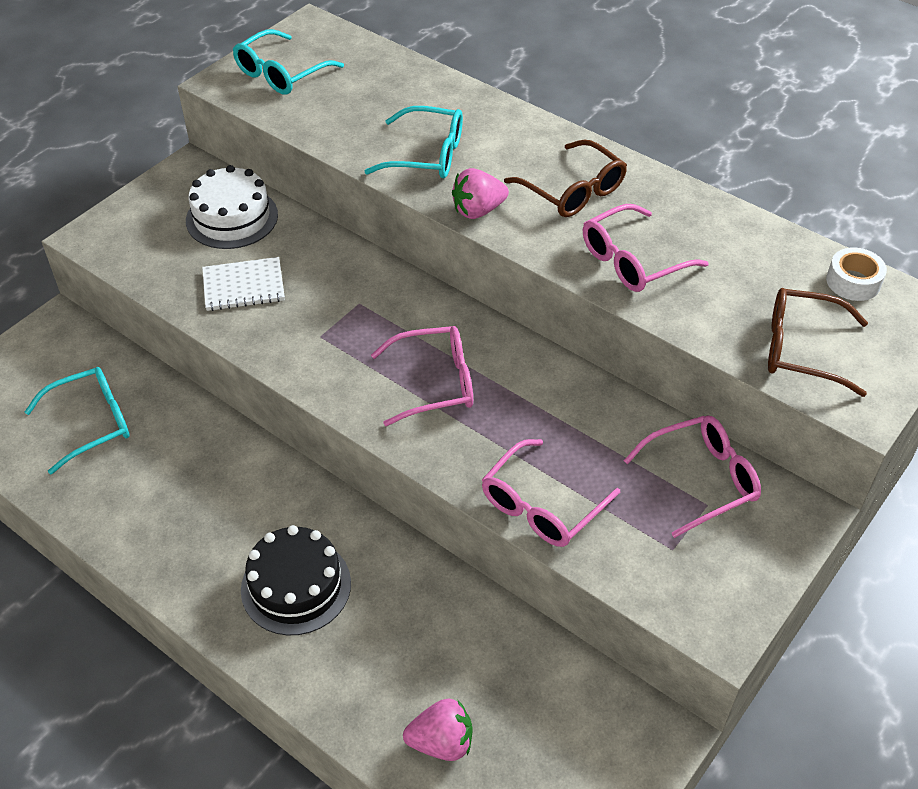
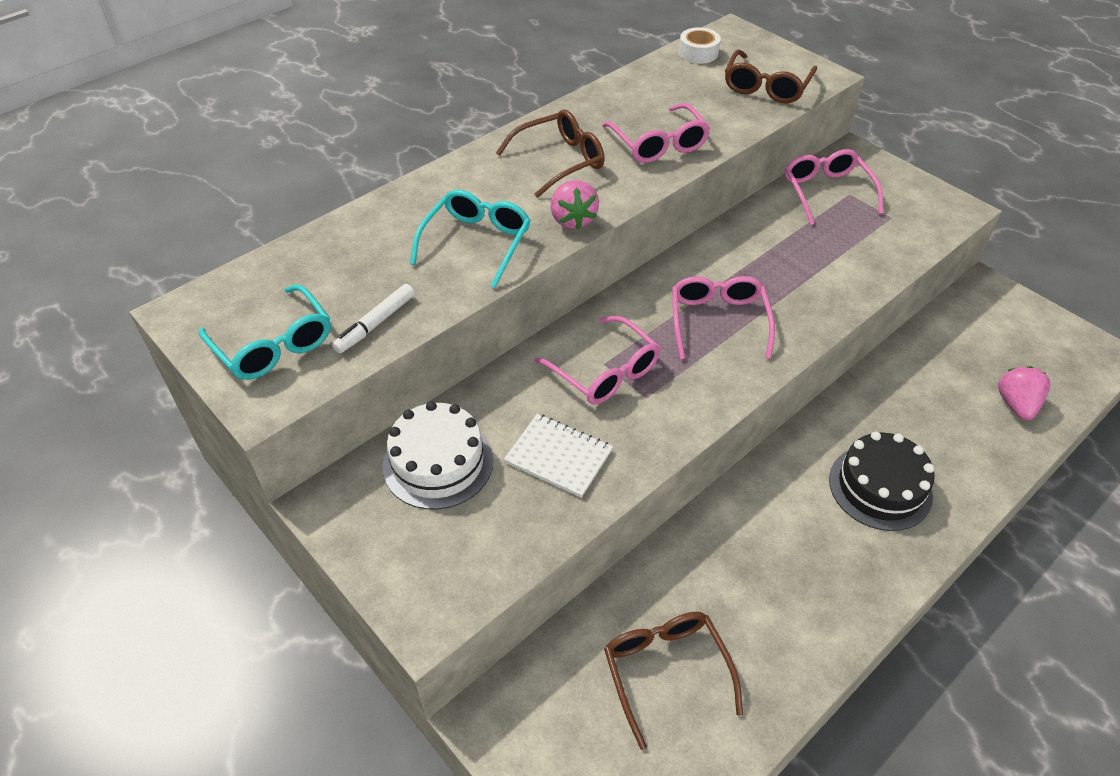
camera: 80 degrees left, 0 degrees up
(91, 423) = (666, 671): turquoise glasses -> brown glasses
(243, 286) = (558, 457): white notebook -> white notebook turned 60 degrees counterclockwise
(312, 117) = (375, 324): none -> white marker
(541, 506) = (855, 276): pink glasses -> pink glasses (605, 372)

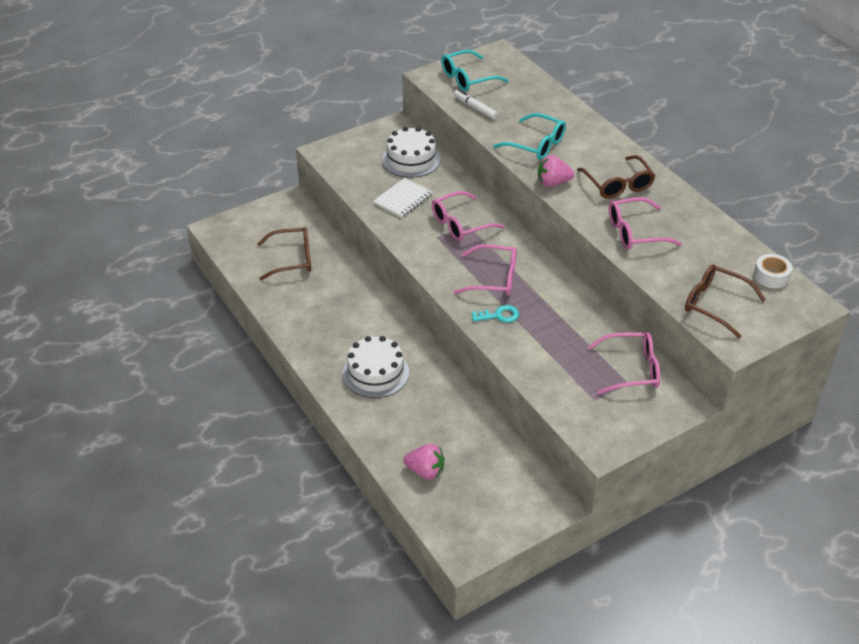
camera: 100 degrees right, 5 degrees down
(791, 309) = (499, 315): none -> turquoise key
(880, 487) = (375, 373): black cake -> white cake

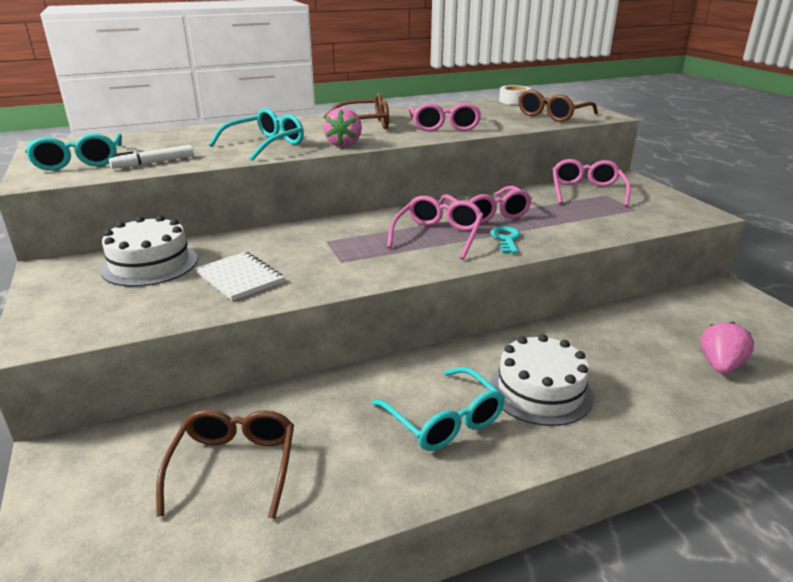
camera: 80 degrees left, 15 degrees down
(339, 331) = (444, 420): none -> turquoise glasses
(460, 224) = (322, 244): pink glasses -> pink glasses (487, 214)

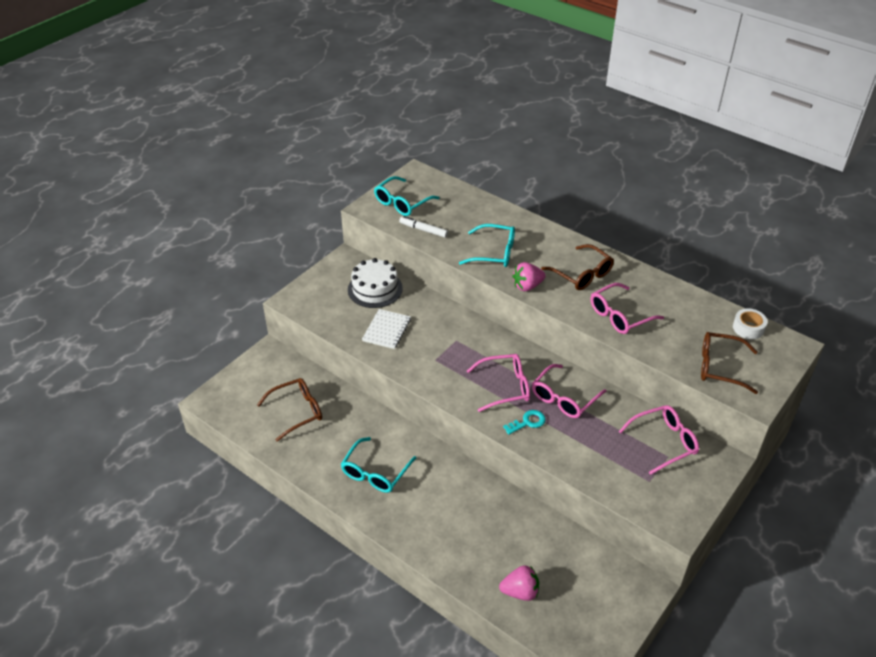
camera: 60 degrees right, 15 degrees up
(540, 391) = (428, 505): white cake -> none

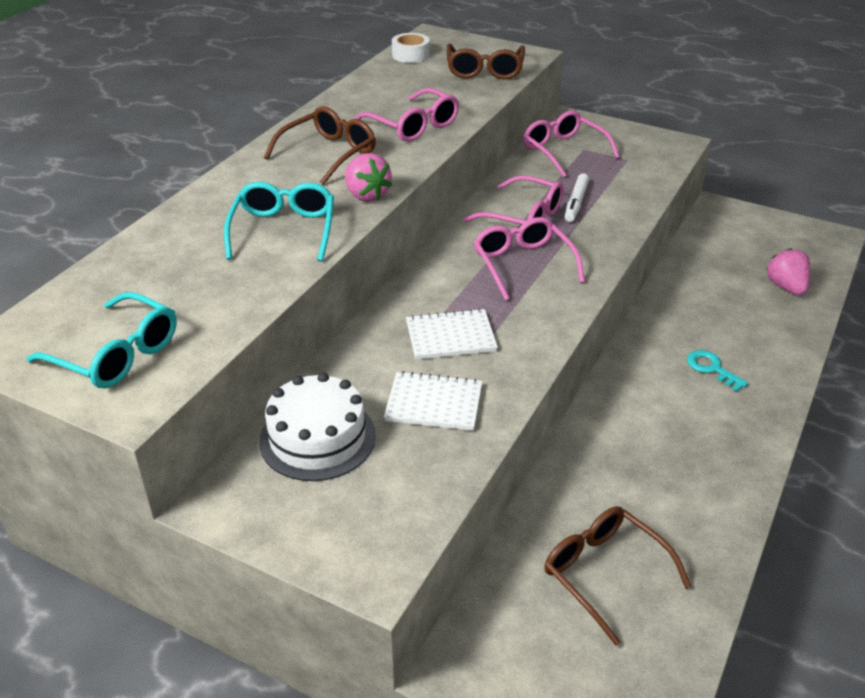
camera: 100 degrees left, 5 degrees down
(375, 472) = (686, 439): turquoise glasses -> none
(423, 230) = (217, 314): white marker -> white marker (576, 203)
(439, 343) = (450, 336): none -> white notebook
(528, 422) = (581, 242): turquoise key -> turquoise key (711, 368)

